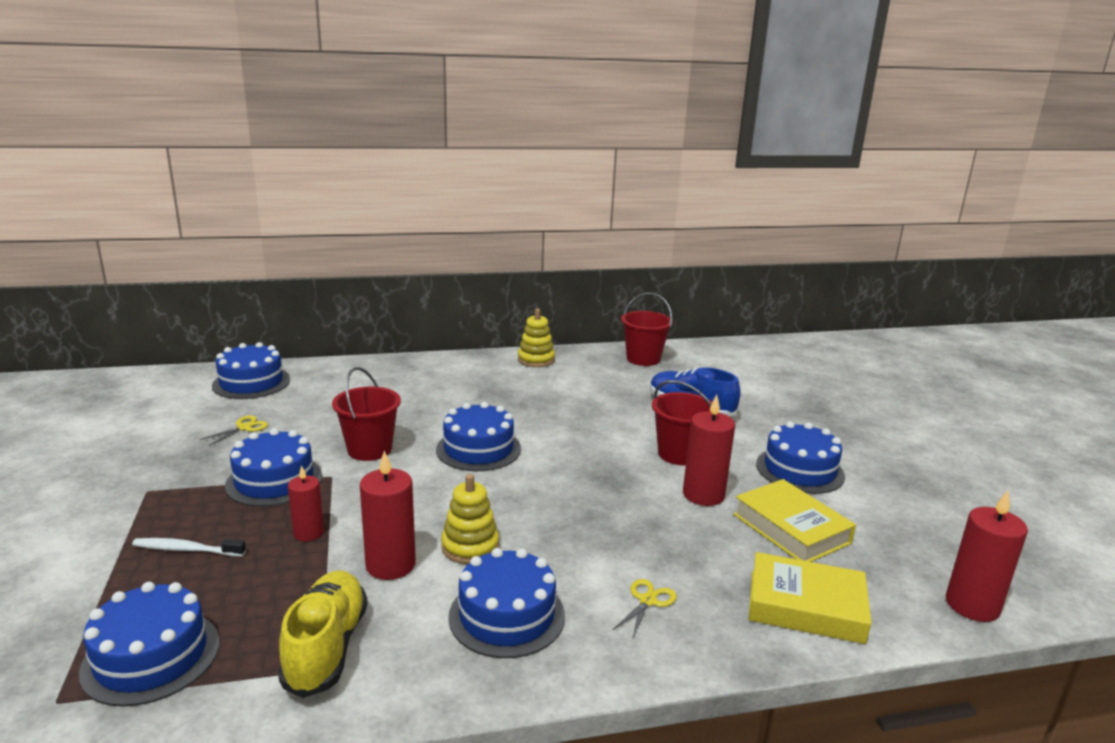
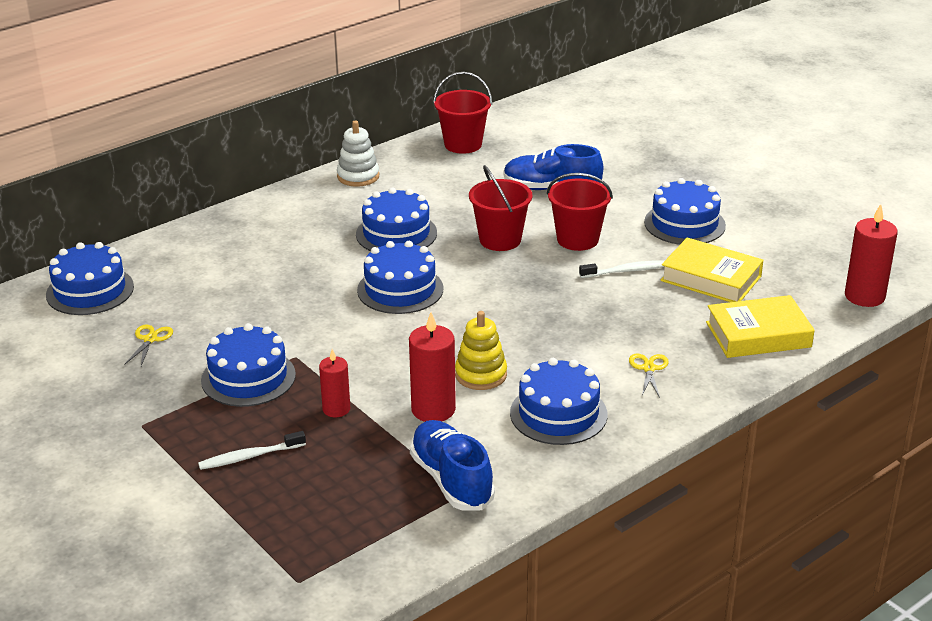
camera: 25 degrees left, 10 degrees up
(151, 656) = (328, 532): blue cake -> blue cake (396, 233)
(326, 647) = (451, 480): yellow shoe -> blue shoe
(369, 449) = (301, 321): red bucket -> red bucket (500, 240)
(536, 360) = (358, 176): yellow stacking toy -> white stacking toy
(703, 495) = (625, 271): red candle -> white toothbrush

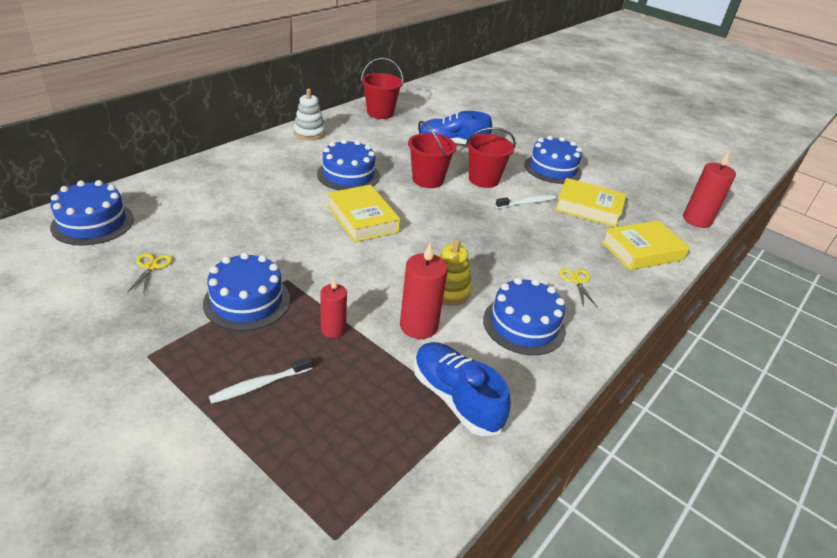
camera: 15 degrees left, 5 degrees up
(400, 289) = (362, 219): blue cake -> yellow book

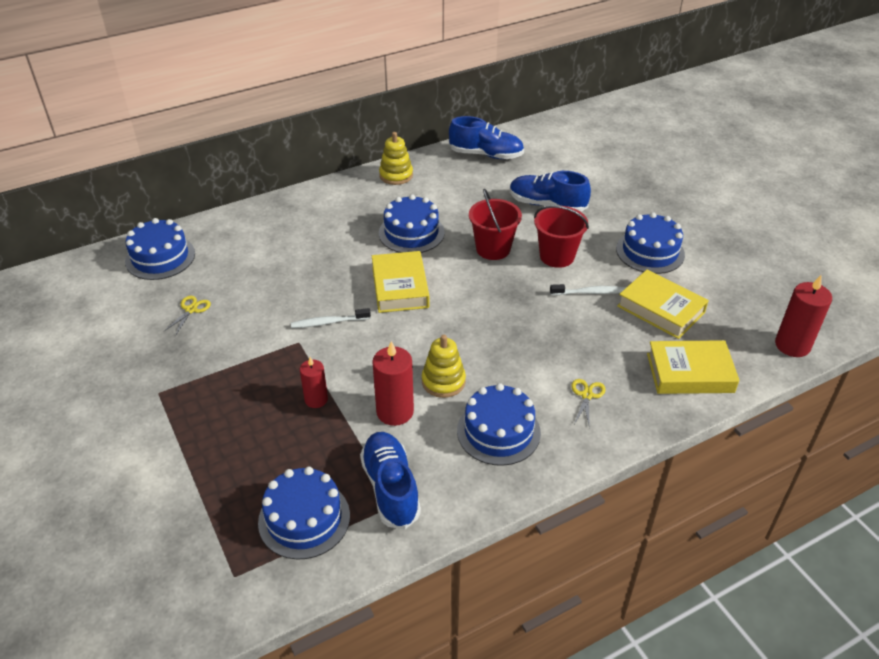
camera: 25 degrees right, 5 degrees up
(247, 301) = (255, 357): blue cake -> blue cake (304, 519)
(260, 385) = (233, 437): white toothbrush -> white toothbrush (329, 322)
(309, 133) = (396, 175): white stacking toy -> yellow stacking toy
(380, 113) = (486, 155): red bucket -> blue shoe

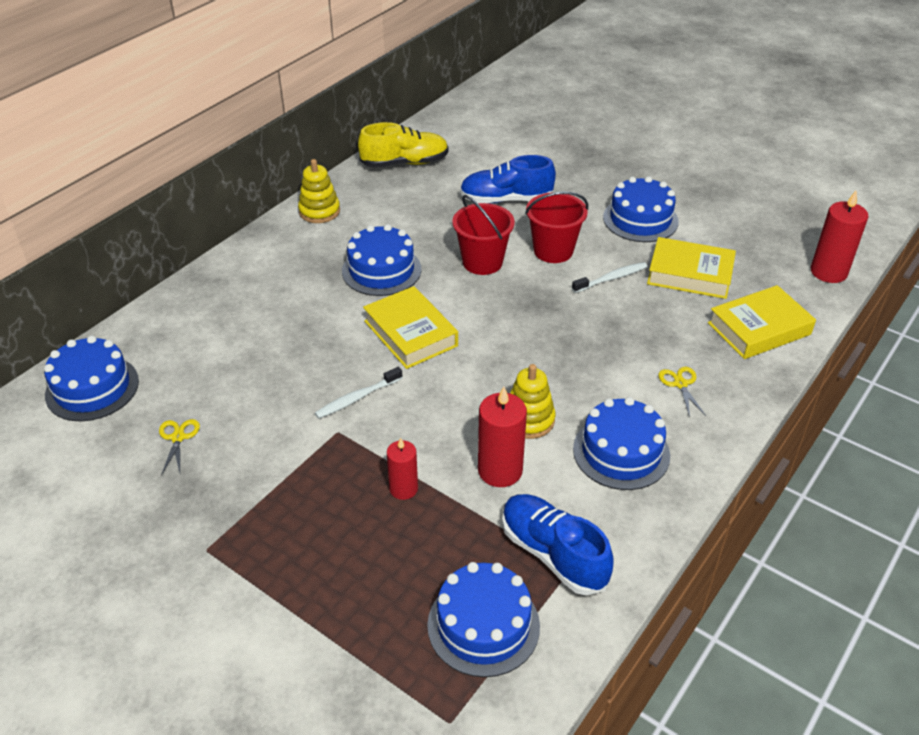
camera: 25 degrees left, 0 degrees up
(486, 155) = (405, 163): blue shoe -> yellow shoe

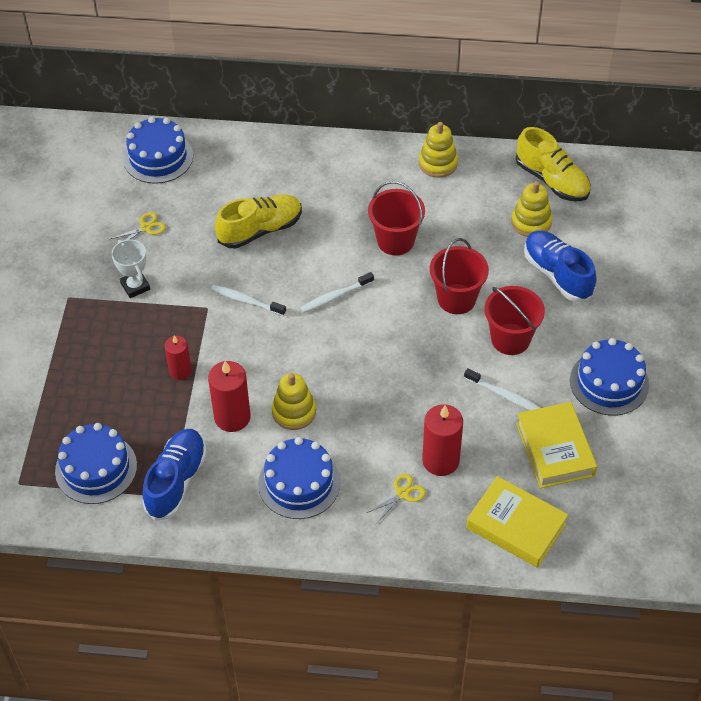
camera: 60 degrees right, 10 degrees up
(251, 480) = (135, 286): none -> white trophy
(276, 351) = (260, 230): none -> yellow shoe
(381, 270) = (395, 241): blue cake -> red bucket
(410, 333) = (335, 296): yellow book -> white toothbrush
(438, 190) = (531, 222): none -> yellow stacking toy
(828, 272) = (644, 556): red candle -> red candle (440, 460)

